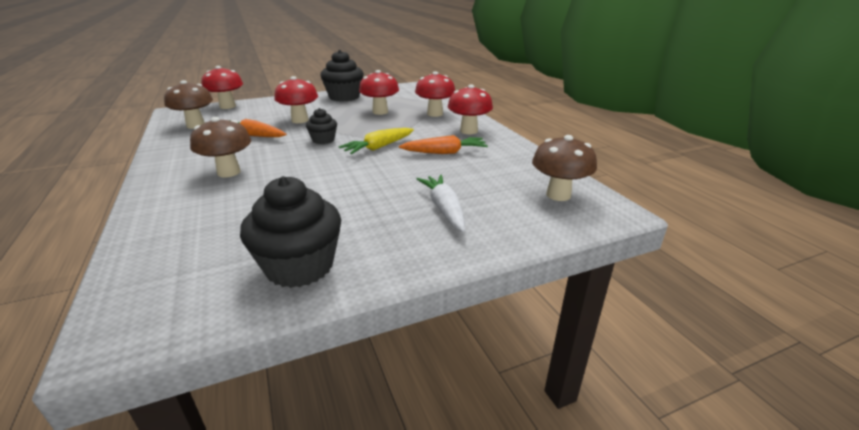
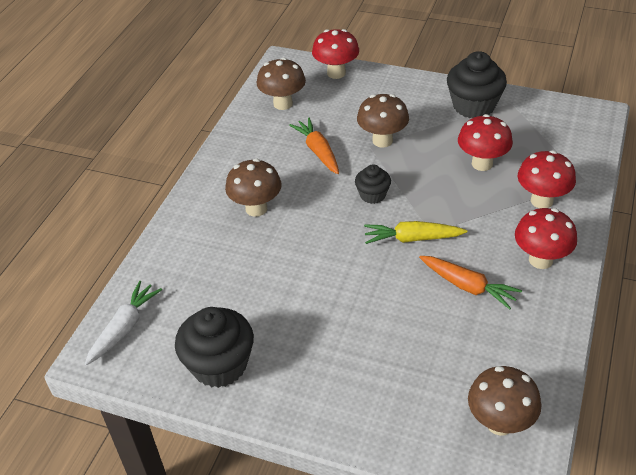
camera: 45 degrees right, 15 degrees up
(300, 120) = (382, 140): red mushroom -> brown mushroom
(444, 209) = (376, 371): white carrot -> white carrot (124, 328)

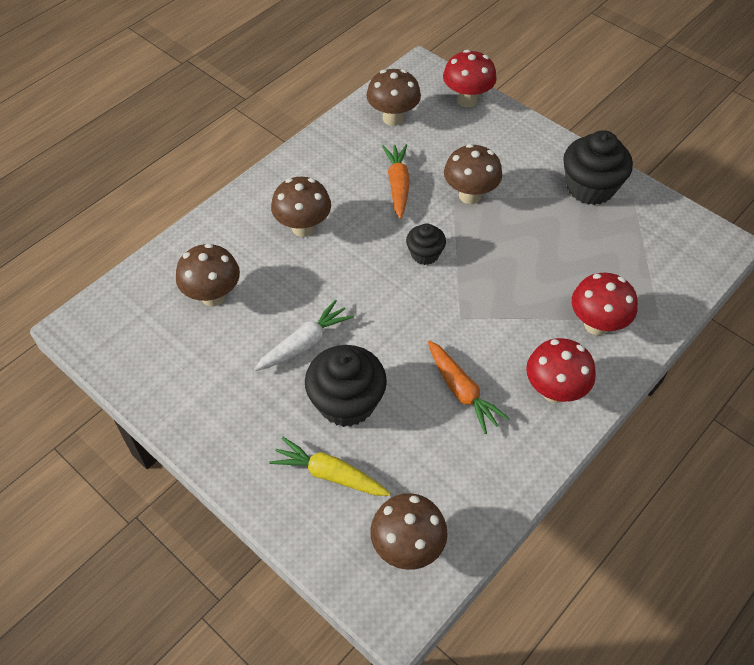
camera: 20 degrees right, 10 degrees up
(124, 328) = (119, 308): white carrot -> white carrot (304, 343)
(207, 288) = (213, 296): none -> brown mushroom
(219, 365) = (182, 379): black cupcake -> black cupcake (346, 402)
(412, 238) = (437, 317): yellow carrot -> yellow carrot (330, 474)
(482, 163) = (558, 259): red mushroom -> none

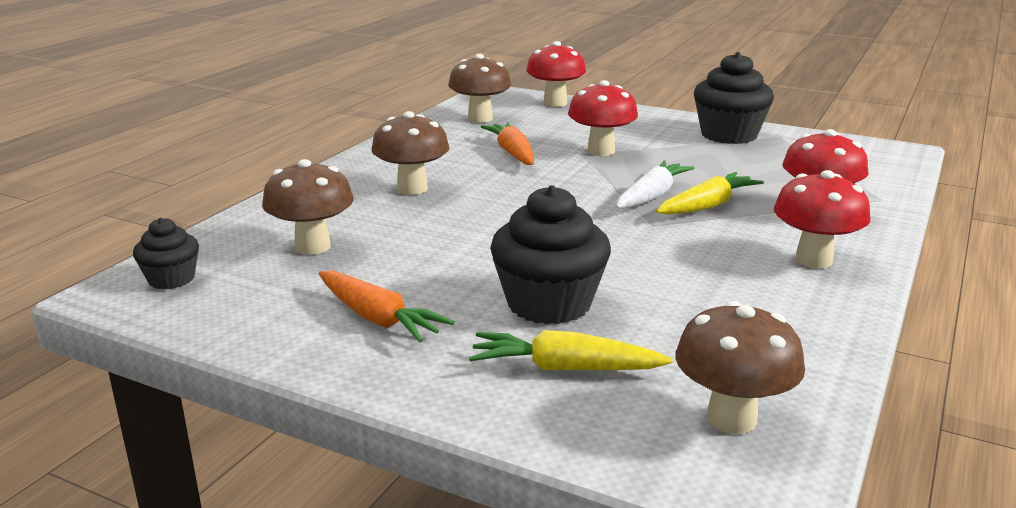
camera: 15 degrees left, 30 degrees down
(304, 343) = (461, 266): white carrot -> white carrot (651, 196)
(425, 254) = (576, 189): black cupcake -> black cupcake (171, 279)
(461, 391) = (698, 275): orange carrot -> orange carrot (378, 318)
(470, 195) = (601, 151): brown mushroom -> red mushroom
(514, 299) = (707, 206): none -> yellow carrot

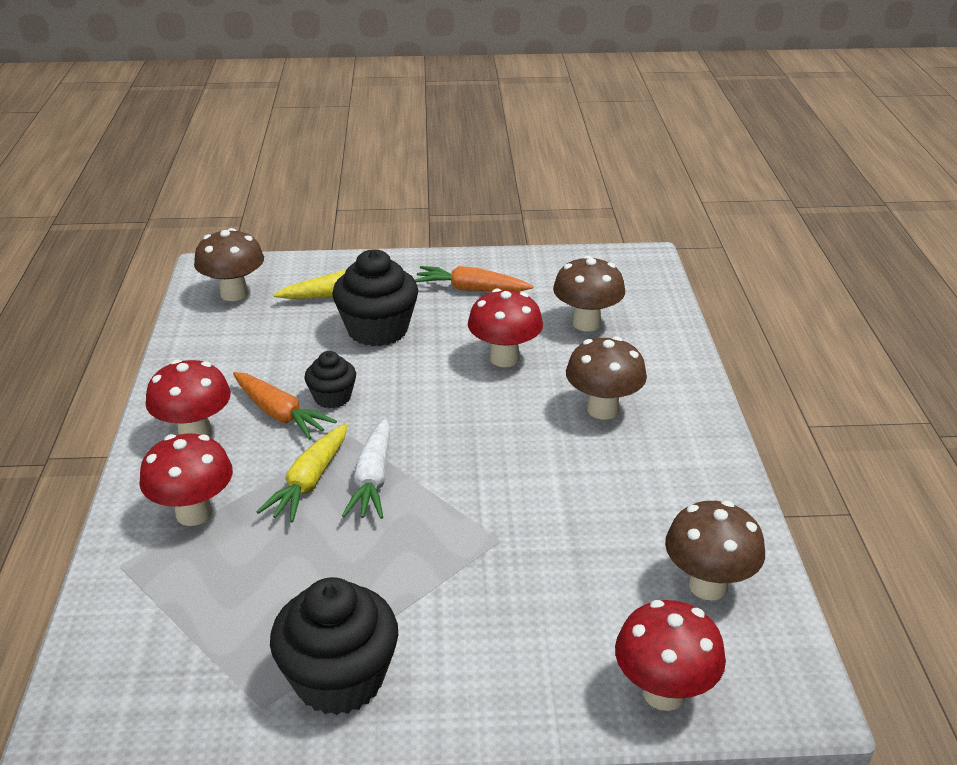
camera: 150 degrees right, 10 degrees up
(171, 279) = (630, 275): black cupcake -> black cupcake (332, 397)
(512, 153) = (578, 509): orange carrot -> orange carrot (279, 414)
(601, 151) = (483, 555): red mushroom -> red mushroom (504, 358)

